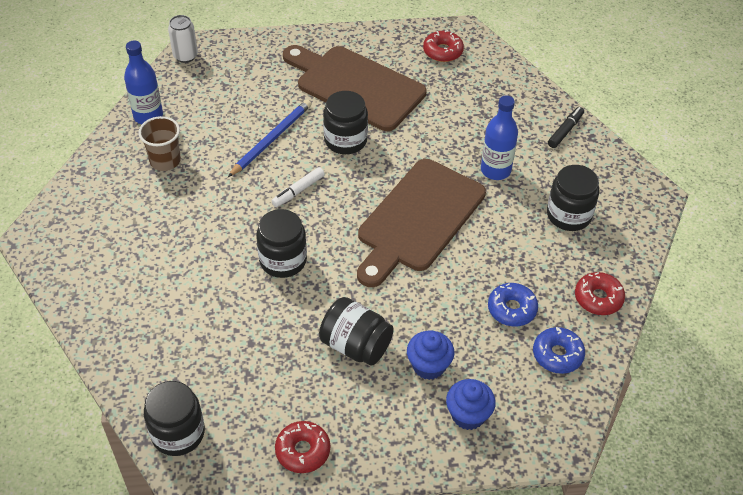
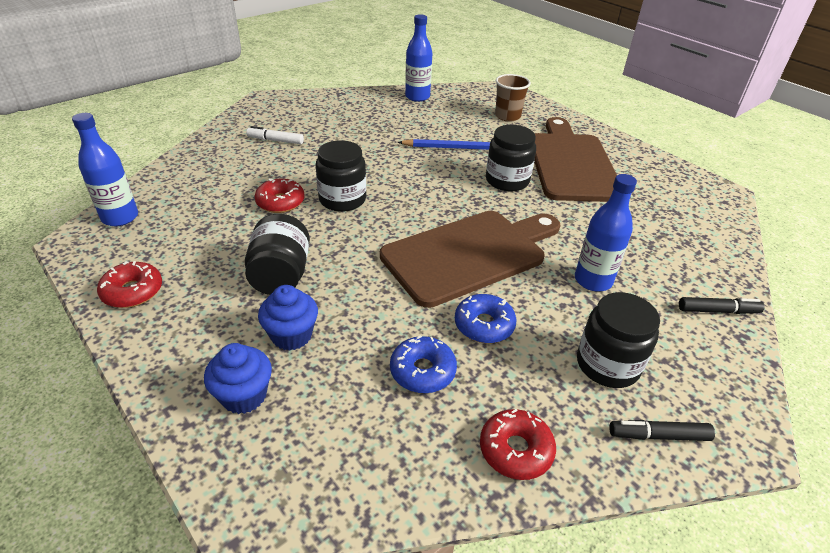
camera: 55 degrees right, 10 degrees down
(165, 161) = (385, 117): brown cup -> brown cup (507, 116)
(178, 433) = (120, 217): black jar -> blue bottle
(185, 56) = (490, 89): white can -> none
(298, 191) = (424, 179): white marker -> white marker (275, 140)
(418, 219) = (469, 254): brown cutting board -> brown cutting board turned 150 degrees clockwise
(443, 51) = (682, 191): red donut -> red donut (280, 202)
(557, 355) = (391, 445): blue donut -> blue donut (484, 325)
(629, 229) = (658, 436): none -> black marker

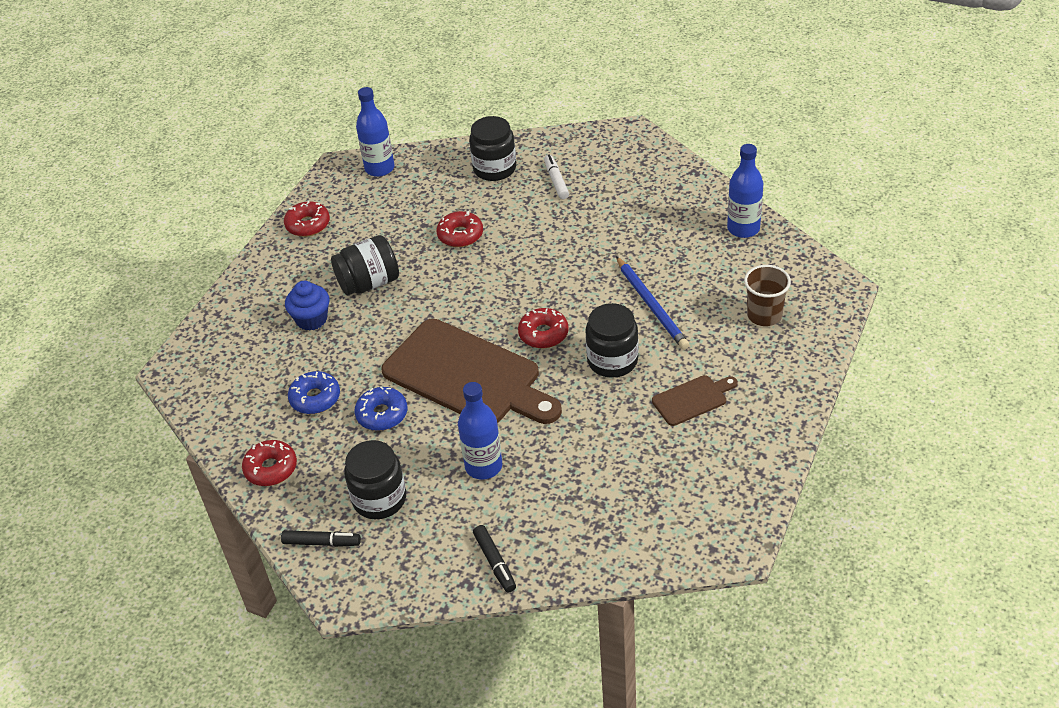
camera: 70 degrees right, 5 degrees up
(244, 396) = (249, 325): blue cupcake -> none
(342, 199) = (492, 267): black jar -> black jar (494, 168)
(450, 200) = (543, 334): none -> red donut
(571, 163) = (692, 399): brown cutting board -> brown cutting board, size x0.45
(658, 436) = (321, 542): black marker -> black marker turned 120 degrees clockwise

